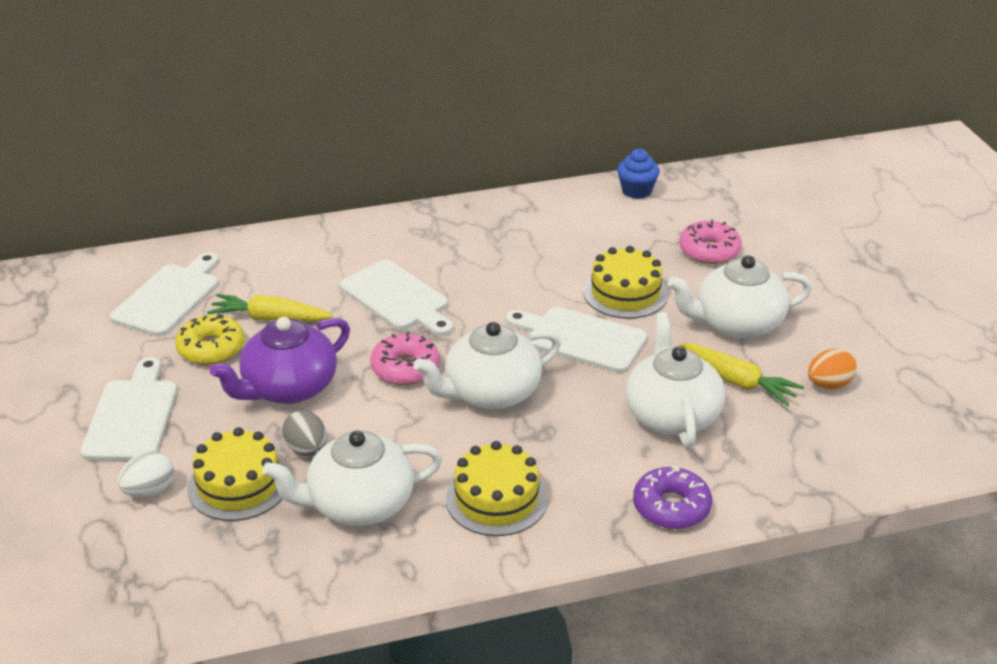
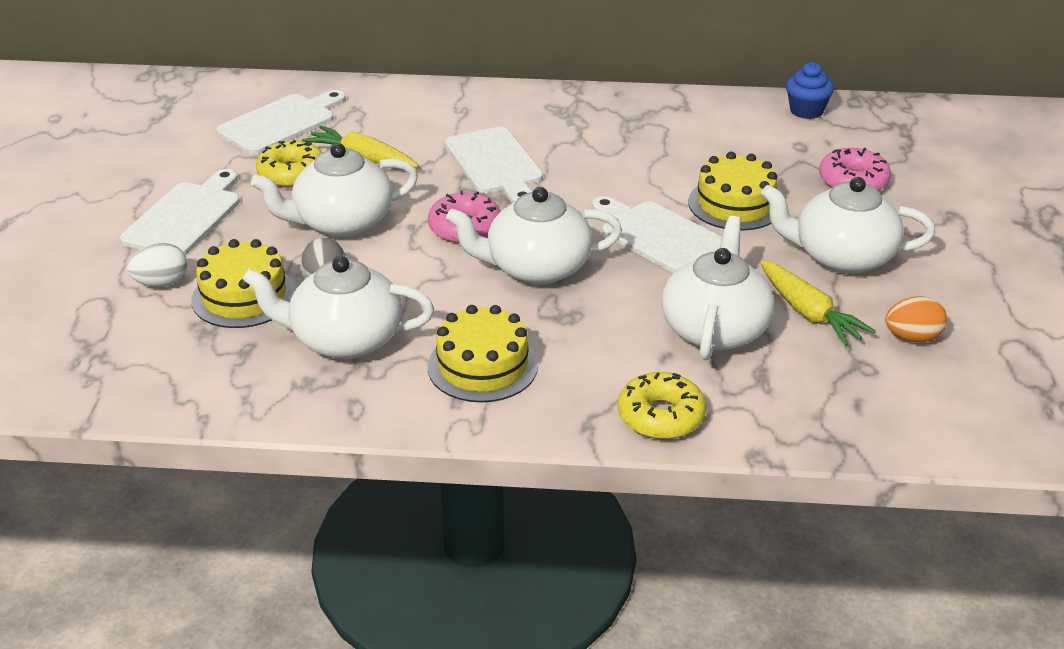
camera: 20 degrees right, 0 degrees up
(288, 388) = (341, 222): purple teapot -> white teapot
(671, 507) = (661, 416): purple donut -> yellow donut

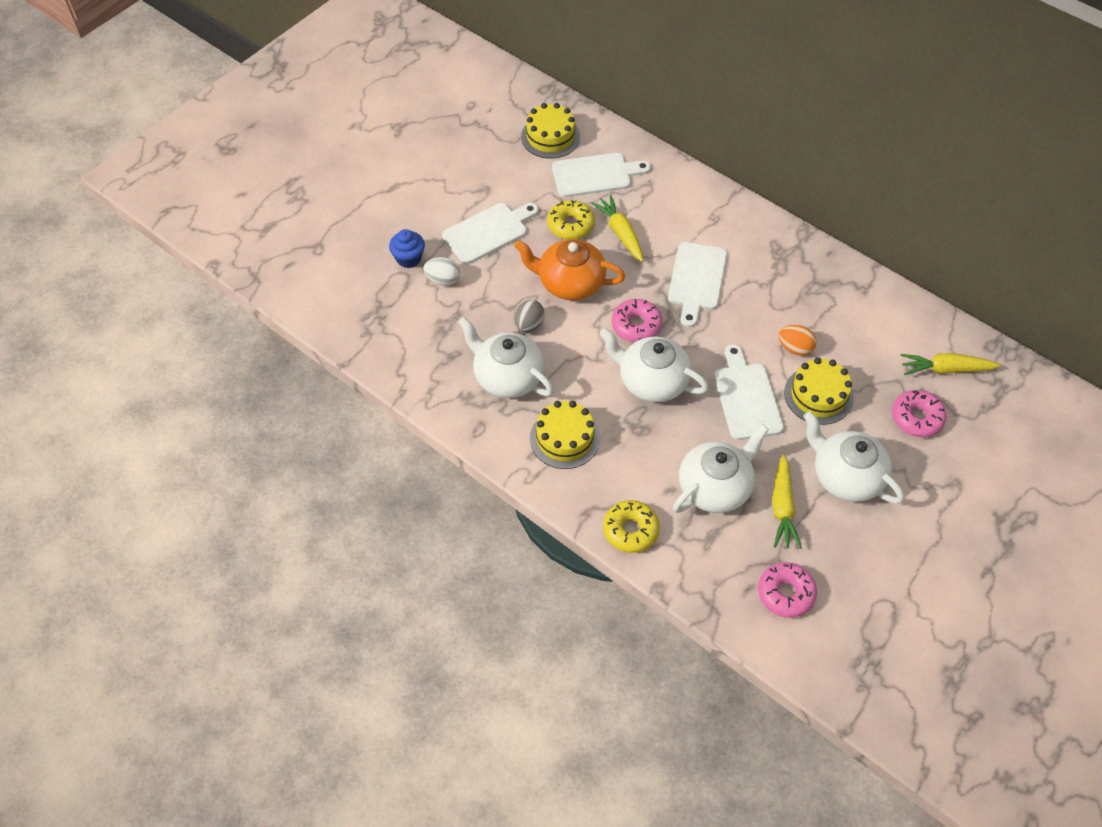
camera: 35 degrees right, 20 degrees up
(244, 296) = (478, 314): yellow cake -> yellow cake (550, 137)
(341, 222) = (570, 283): white teapot -> orange teapot
(806, 111) = (947, 337): blue cupcake -> blue cupcake (409, 258)
(834, 134) = (945, 369): none -> yellow carrot
(902, 387) = (785, 593): none -> pink donut
(912, 338) = (828, 563): orange egg -> orange egg (795, 348)

